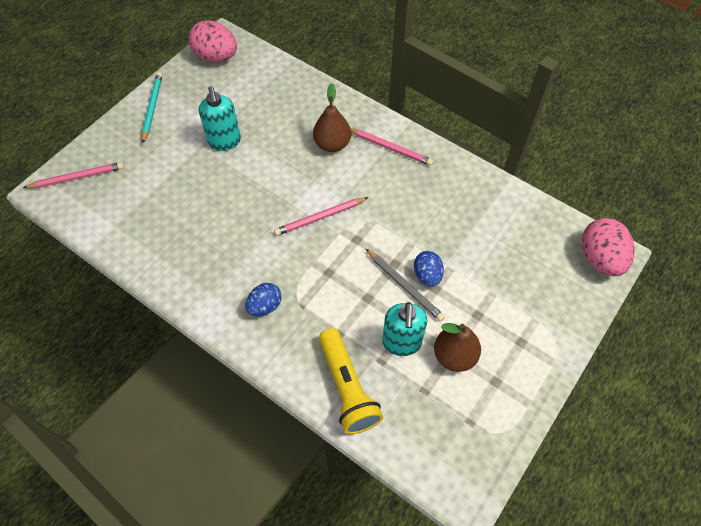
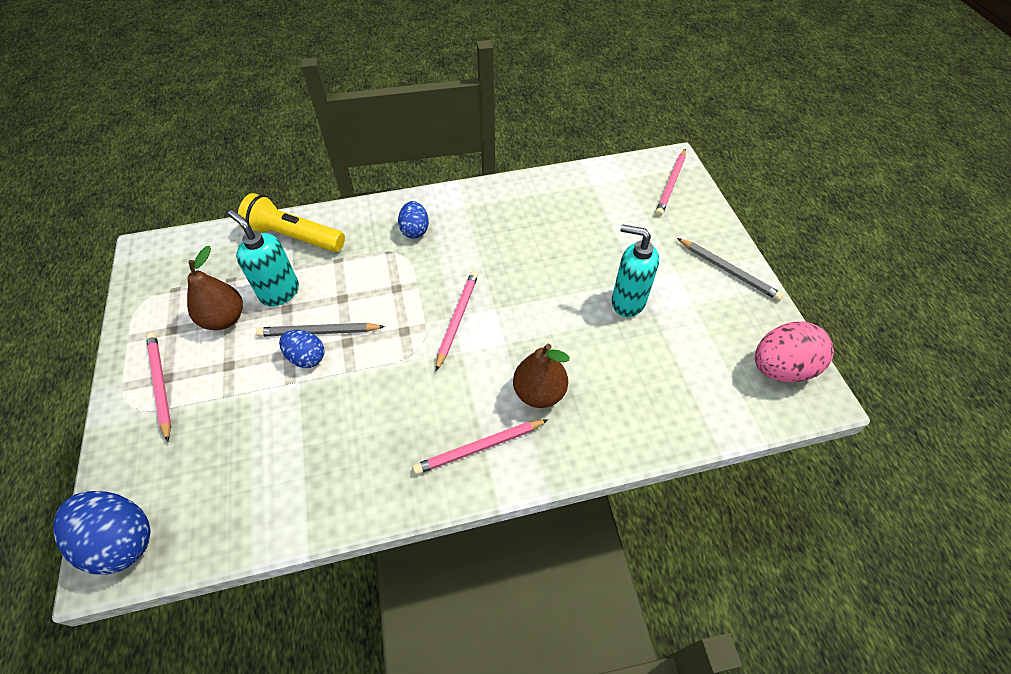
camera: 130 degrees right, 5 degrees down
(152, 108) = (728, 271): turquoise pencil -> grey pencil
(528, 339) = (160, 385): none -> pink pencil
(600, 258) = (121, 540): pink egg -> blue egg

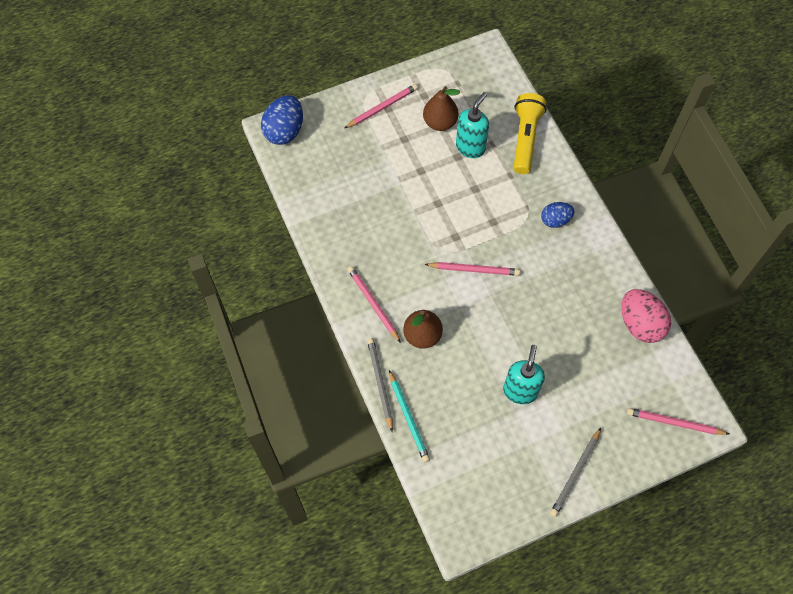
camera: 80 degrees right, 10 degrees up
(306, 357) = (420, 182): blue egg -> none
(319, 332) = (442, 183): grey pencil -> grey pencil (380, 383)
(657, 429) = (408, 418): none -> turquoise pencil
(781, 368) = (480, 511): pink egg -> pink egg (640, 324)

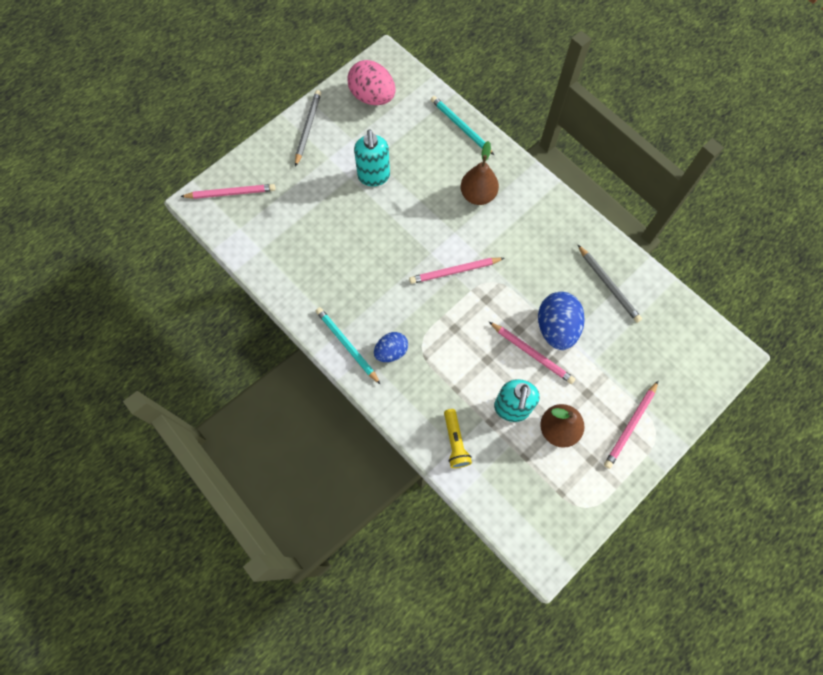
camera: 160 degrees right, 5 degrees up
(284, 131) = (717, 357): blue egg -> blue egg (556, 328)
(373, 304) = (534, 208): pink pencil -> pink pencil (531, 353)
(380, 383) = (496, 145): grey pencil -> grey pencil (608, 285)
(525, 138) = (455, 442): yellow flashlight -> yellow flashlight, size x0.60
(592, 237) = (347, 345): none -> turquoise pencil
(640, 324) = (279, 270): pink egg -> pink egg (372, 97)

